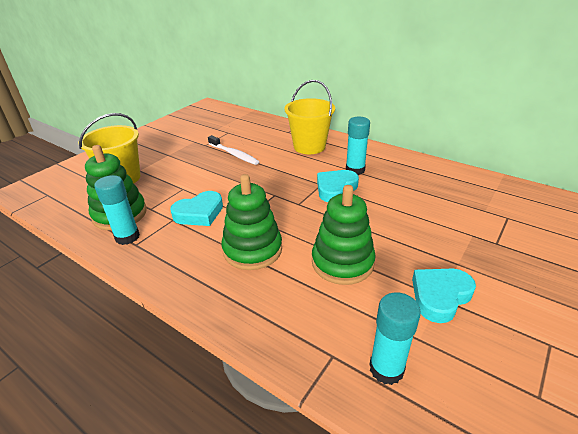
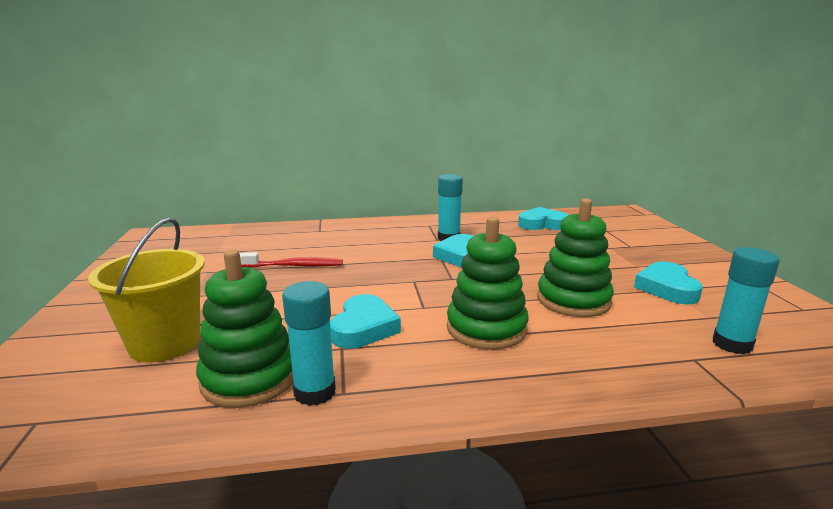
camera: 45 degrees left, 15 degrees down
(234, 154) = (294, 266): white toothbrush -> red toothbrush
(309, 146) = (369, 235): yellow bucket -> none
(456, 186) = (542, 224): none -> turquoise heart

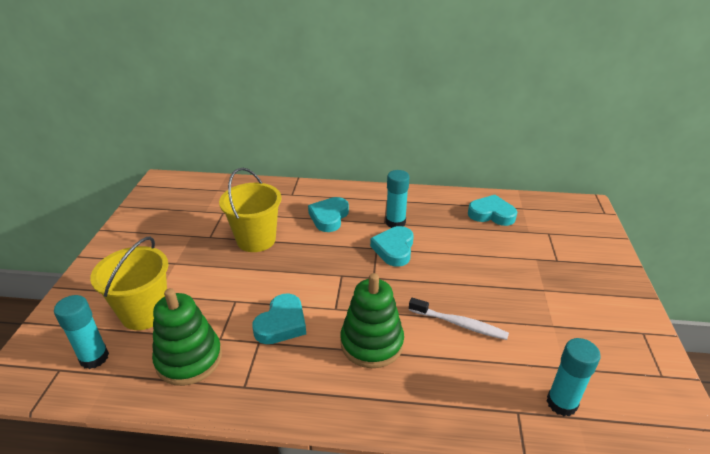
camera: 15 degrees right, 15 degrees up
(294, 266) = (256, 240): red toothbrush -> yellow bucket
(315, 392) = (226, 382): turquoise glue stick -> turquoise glue stick (94, 358)
(573, 300) = (459, 324): green stacking toy -> white toothbrush
(667, 288) = (552, 324): turquoise heart -> turquoise heart (329, 217)

